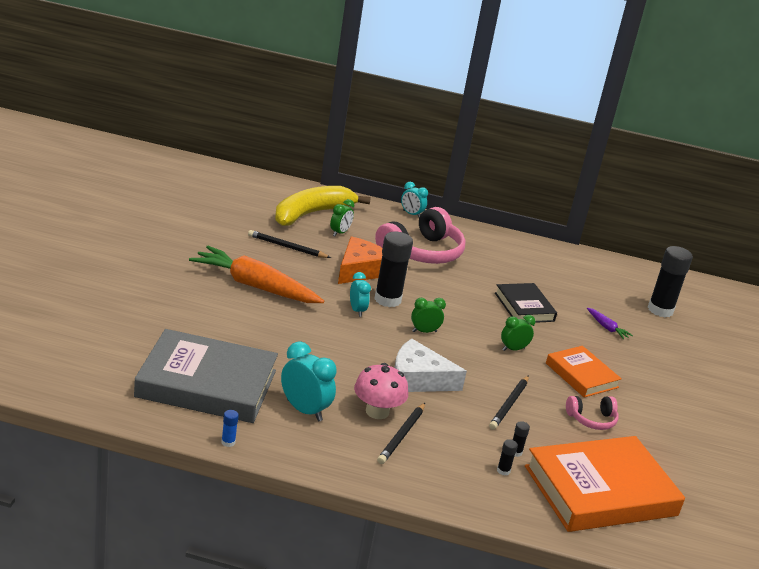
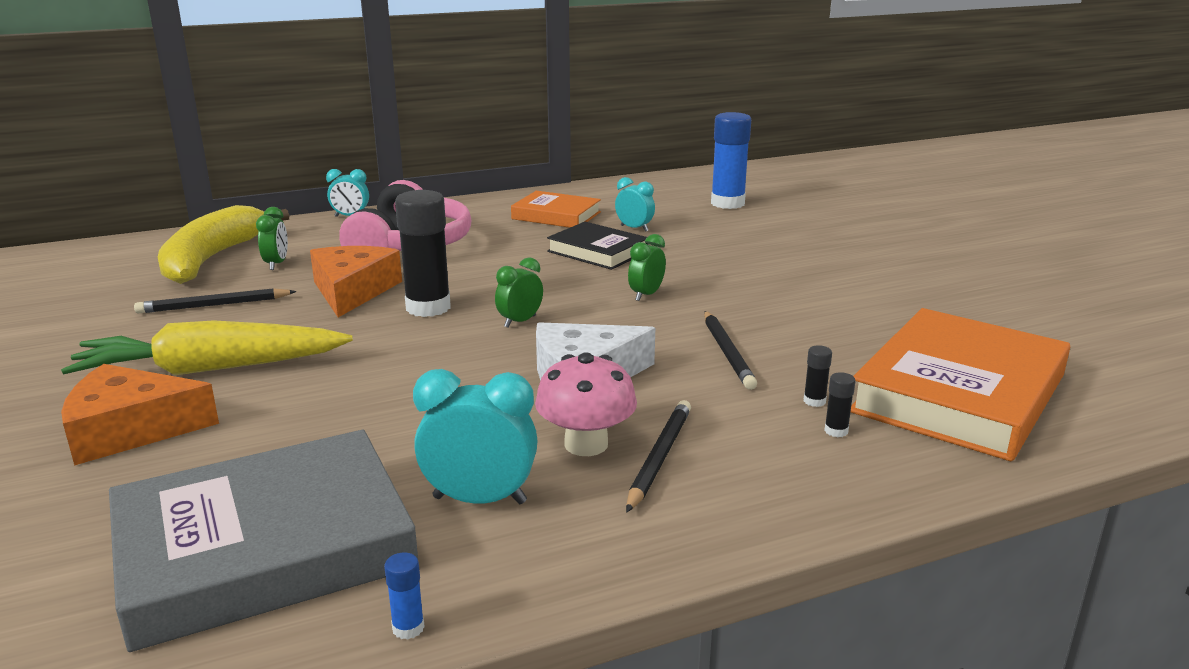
camera: 30 degrees left, 5 degrees down
(199, 302) = (130, 429): none -> orange cheese
(255, 286) = (211, 369): orange carrot -> yellow carrot
(357, 310) = (402, 336): turquoise clock -> turquoise clock (634, 228)
(402, 435) = (659, 457): black pencil -> black pencil turned 150 degrees counterclockwise
(581, 375) = (751, 288): orange book -> orange book (556, 215)
(592, 419) = (829, 325): pink headphones -> none
(606, 327) = (705, 236): purple carrot -> none
(660, 310) = (727, 203): black glue stick -> blue glue stick

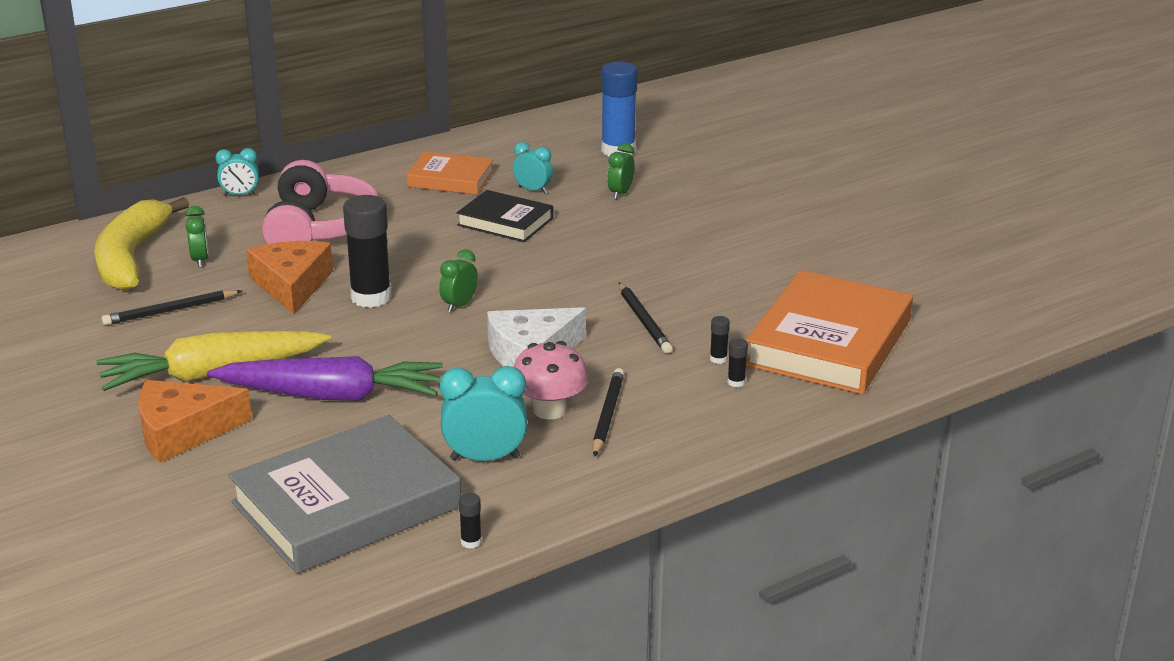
camera: 10 degrees left, 5 degrees up
(327, 403) = (330, 395): none -> purple carrot
(408, 628) = (471, 542): blue glue stick -> black glue stick
(646, 295) = (563, 268): green clock -> green clock (620, 193)

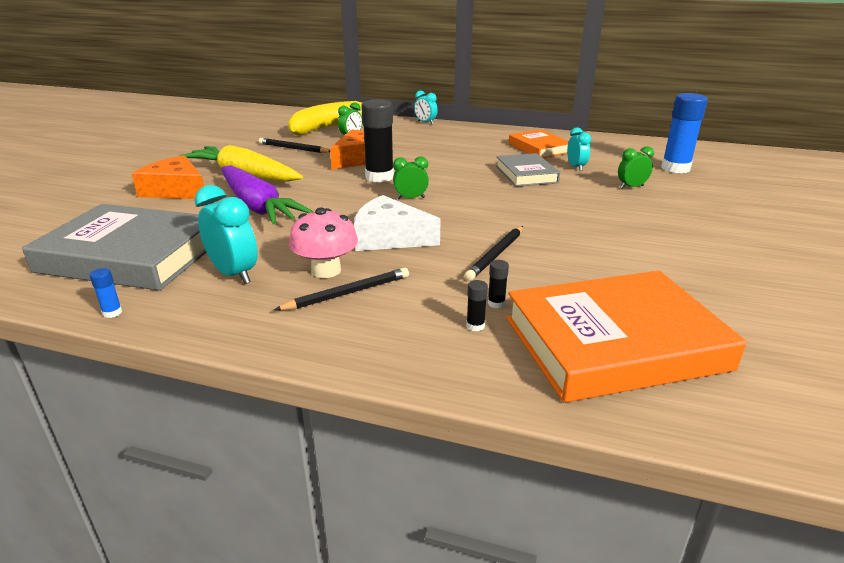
camera: 50 degrees right, 0 degrees up
(320, 228) = (427, 144): pink headphones -> none
(471, 542) = (112, 313): black glue stick -> blue glue stick
(505, 222) = (526, 174): black book -> grey book

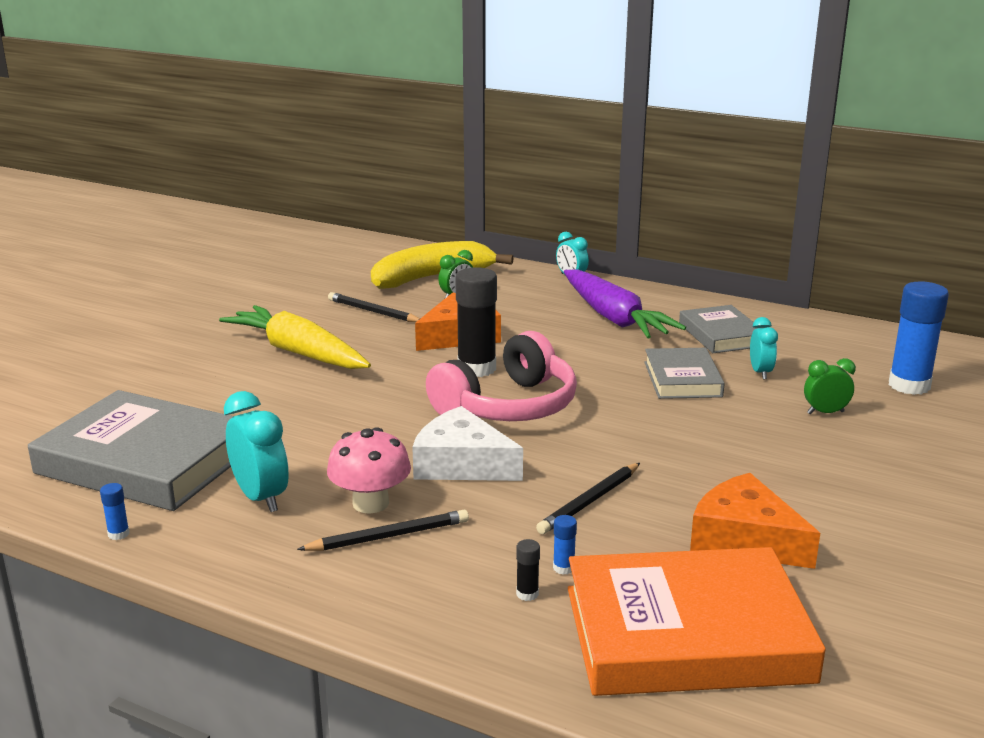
camera: 10 degrees right, 5 degrees down
(176, 190) = (209, 369): orange cheese -> orange cheese (745, 539)
(257, 206) = (306, 402): purple carrot -> purple carrot (613, 317)
(411, 198) = (508, 406): green clock -> pink headphones
(496, 303) = (563, 568): black glue stick -> blue glue stick
(539, 148) = (721, 335): orange book -> grey book

